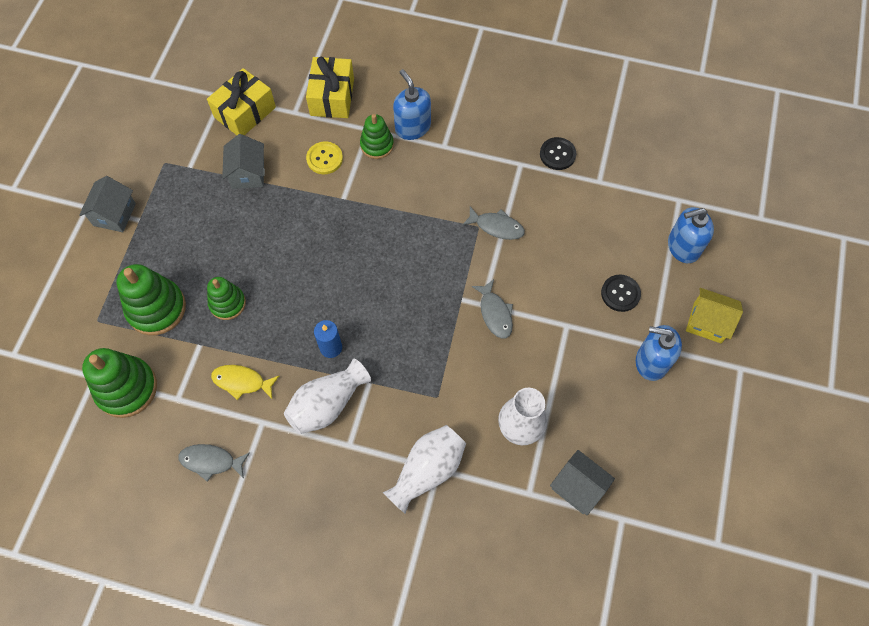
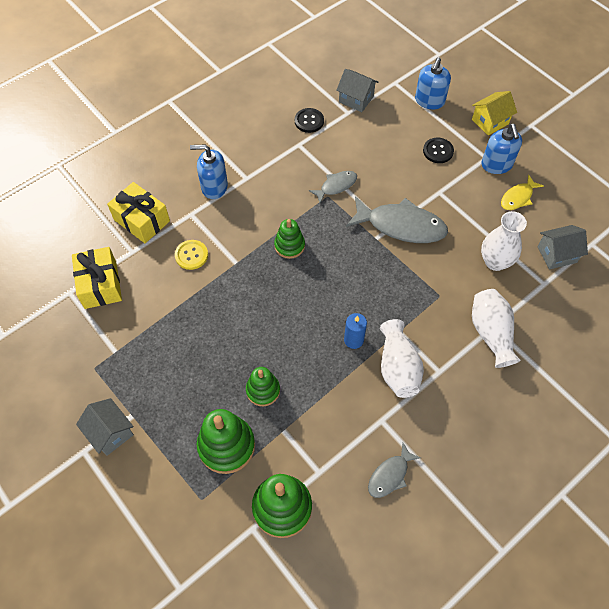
camera: 55 degrees left, 5 degrees down
(242, 382) = (338, 416): yellow fish -> yellow fish (518, 197)
(248, 173) = (158, 313): grey house -> grey house (356, 99)
(377, 145) = (209, 216): green stacking toy -> green stacking toy (289, 246)
(495, 313) = (401, 226): grey fish -> grey fish, size x1.86
(651, 362) = (496, 165): blue soap dispenser -> blue soap dispenser turned 60 degrees counterclockwise

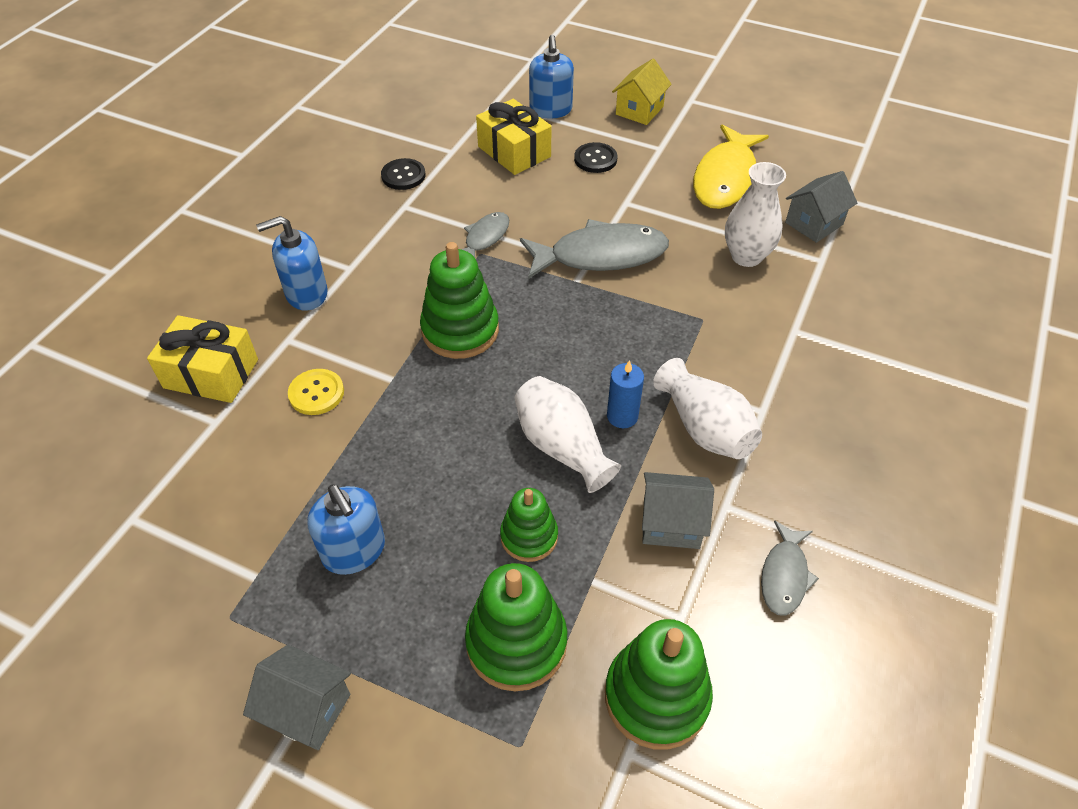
camera: 25 degrees left, 10 degrees down
(100, 285) = (182, 487): yellow gift -> yellow gift (514, 152)
(289, 246) = (460, 330): green stacking toy -> green stacking toy, size x1.61
(356, 99) = (453, 134): grey house -> grey house (671, 523)
(491, 333) = (796, 339): white vase -> white vase (562, 447)
(496, 165) = (677, 152): blue soap dispenser -> blue soap dispenser (354, 551)
(518, 197) = (726, 178): yellow fish -> yellow fish, size x1.86

